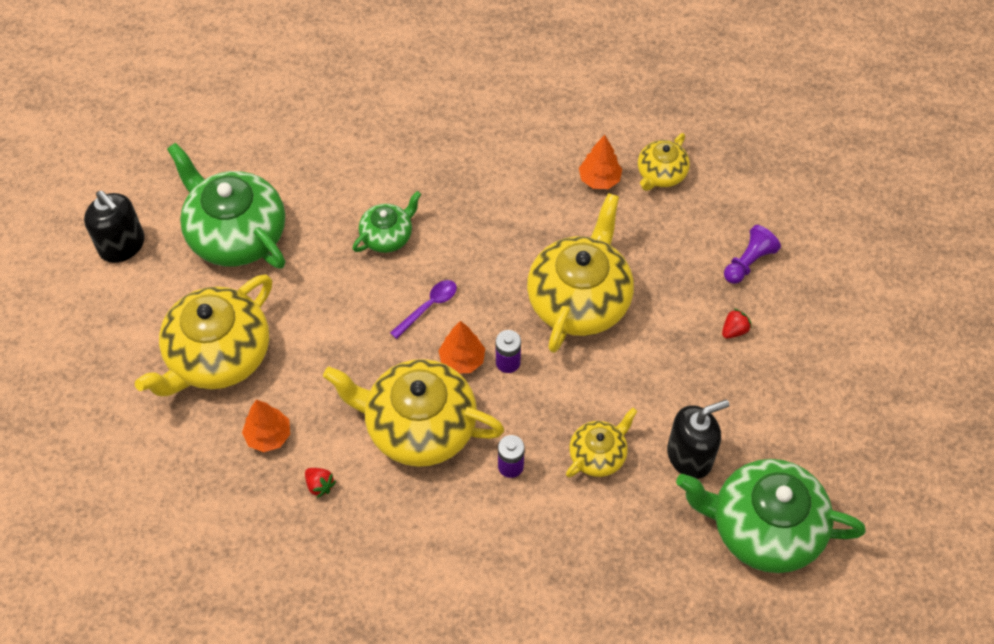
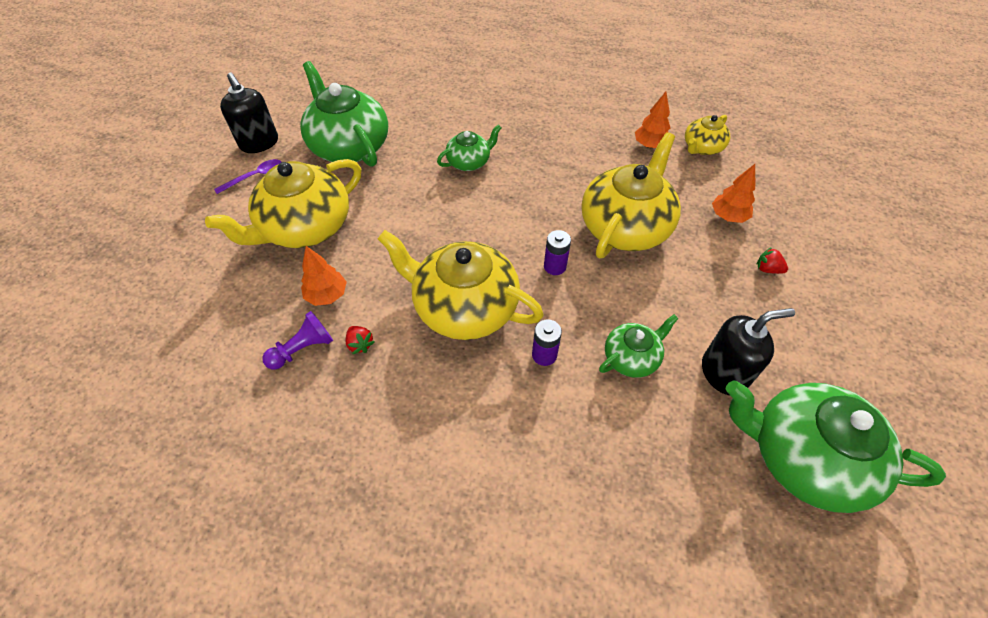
camera: 10 degrees right, 5 degrees down
(428, 307) = (492, 215): purple spoon -> purple spoon (255, 177)
(462, 360) = (514, 259): orange tree -> orange tree (728, 216)
(598, 455) = (631, 357): yellow teapot -> green teapot
(734, 330) = (767, 269): red strawberry -> red strawberry turned 120 degrees counterclockwise
(748, 262) = (779, 218): purple pawn -> purple pawn (303, 349)

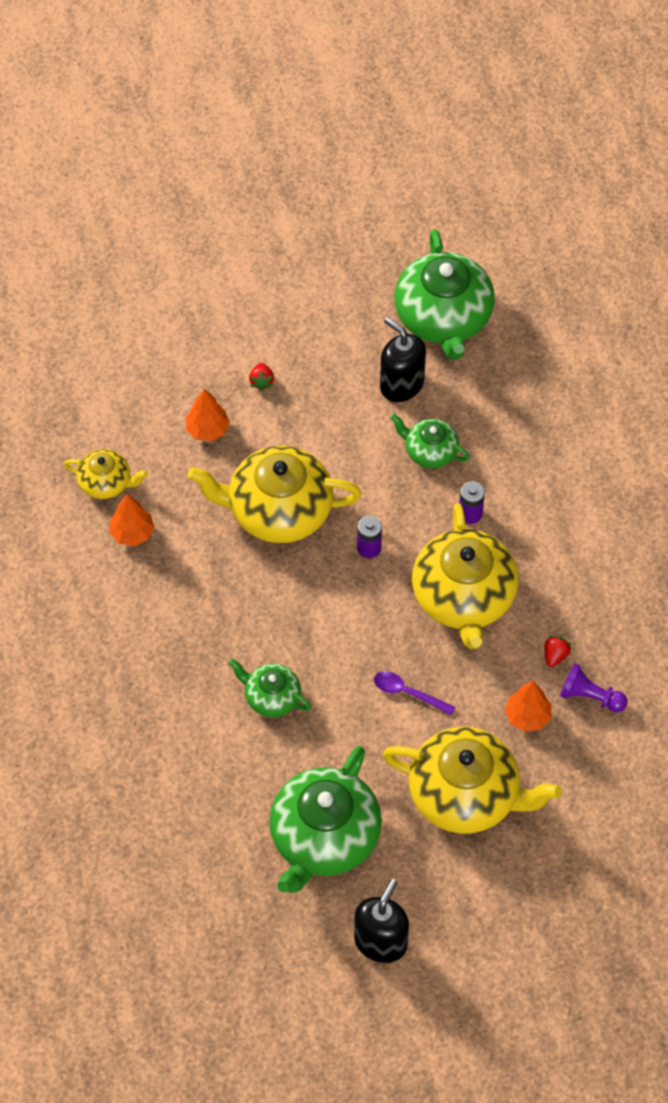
camera: 120 degrees left, 5 degrees up
(255, 177) = (433, 902): purple spoon -> purple spoon (408, 693)

